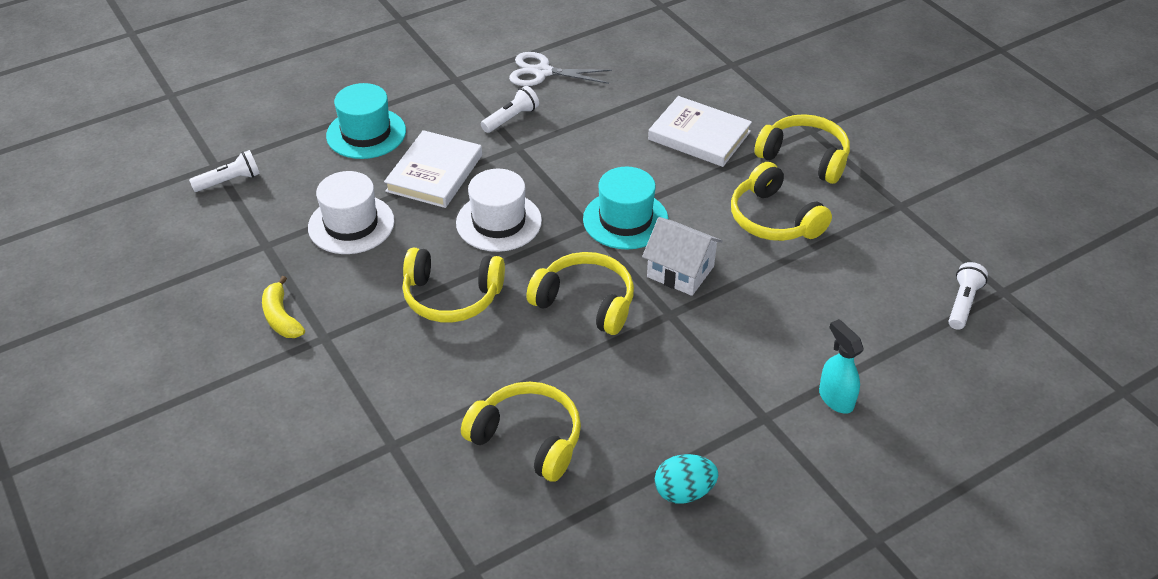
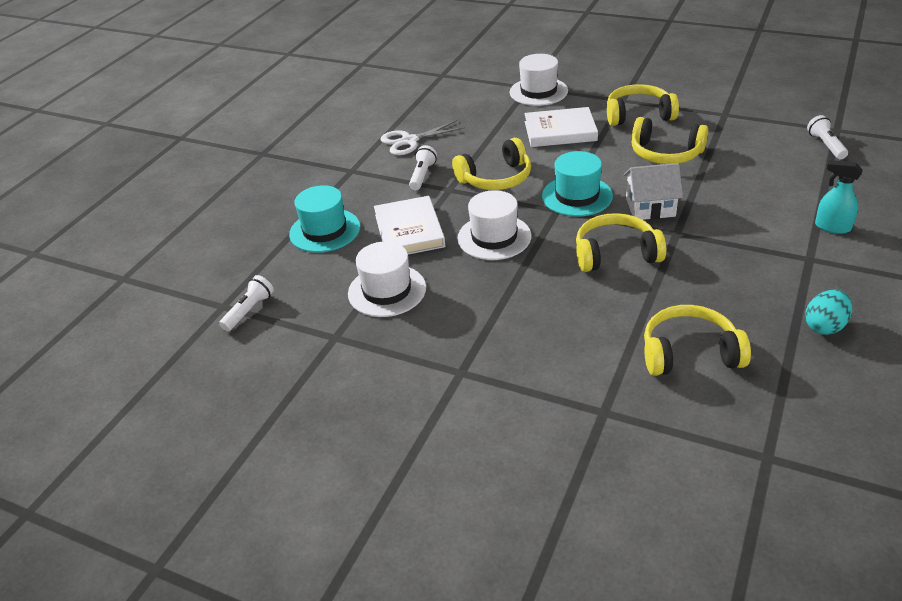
camera: 30 degrees left, 5 degrees down
(281, 317) = (409, 377): yellow banana -> none
(451, 297) = (521, 297): yellow headphones -> yellow headphones (496, 178)
(735, 75) = (538, 91): none -> white hat

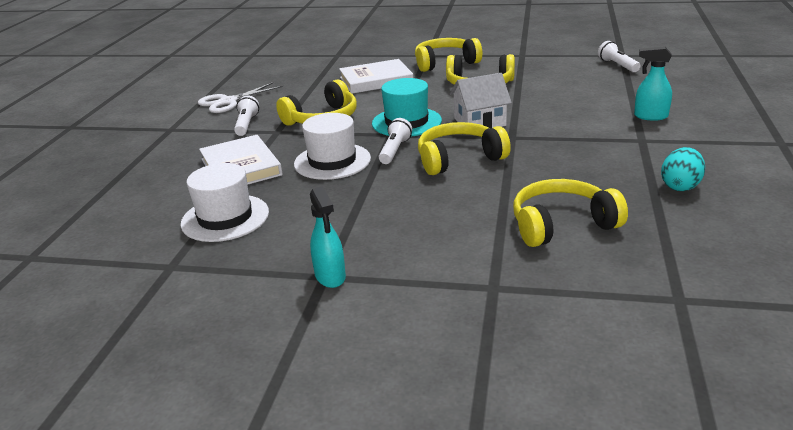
camera: 15 degrees left, 10 degrees down
(249, 310) = (63, 257): white flashlight -> white flashlight (395, 150)
(325, 230) = (147, 178): turquoise hat -> none
(466, 373) = (330, 276): none -> turquoise spray bottle
(538, 91) = (347, 57): white hat -> none

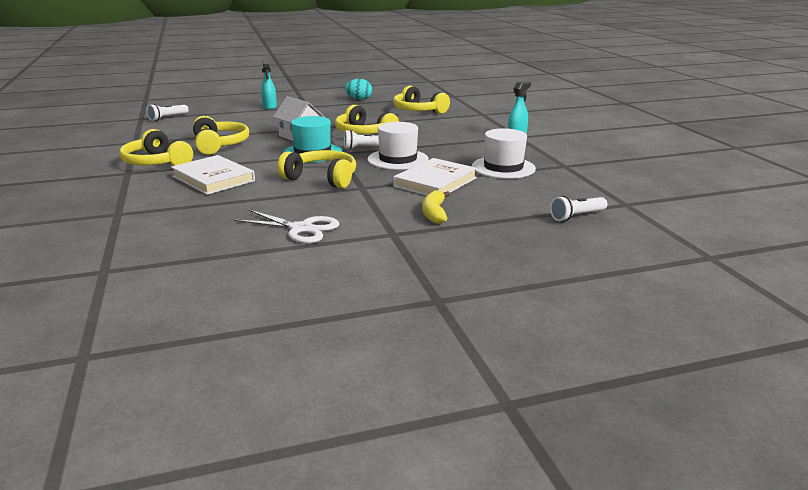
camera: 120 degrees left, 5 degrees down
(177, 151) = (434, 213): none -> yellow banana
(246, 124) = (355, 203): white flashlight -> white flashlight (576, 216)

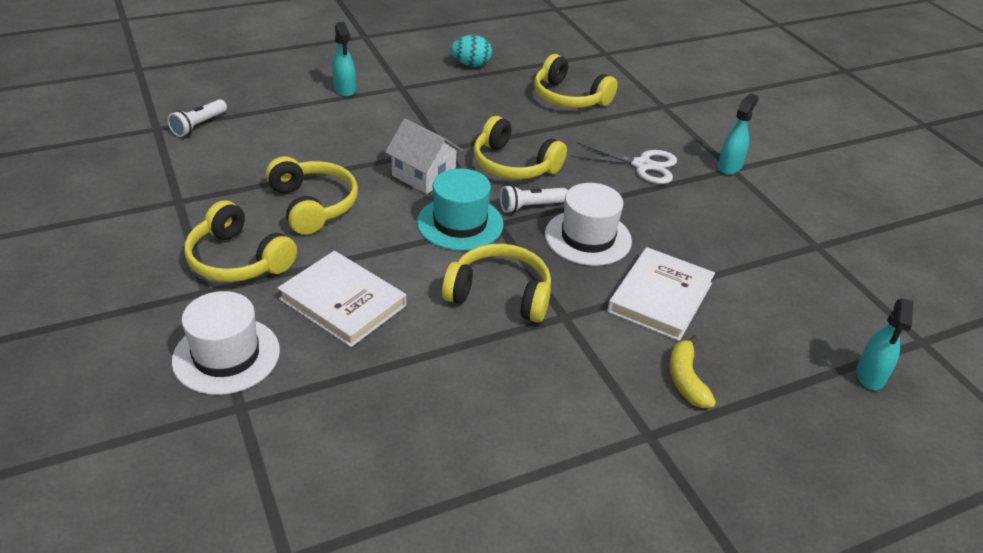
camera: 10 degrees left, 15 degrees up
(301, 229) = (521, 431): white scissors -> white scissors (642, 165)
(503, 168) = (738, 254): white hat -> white hat (226, 355)
(576, 216) = (870, 376): white flashlight -> turquoise spray bottle

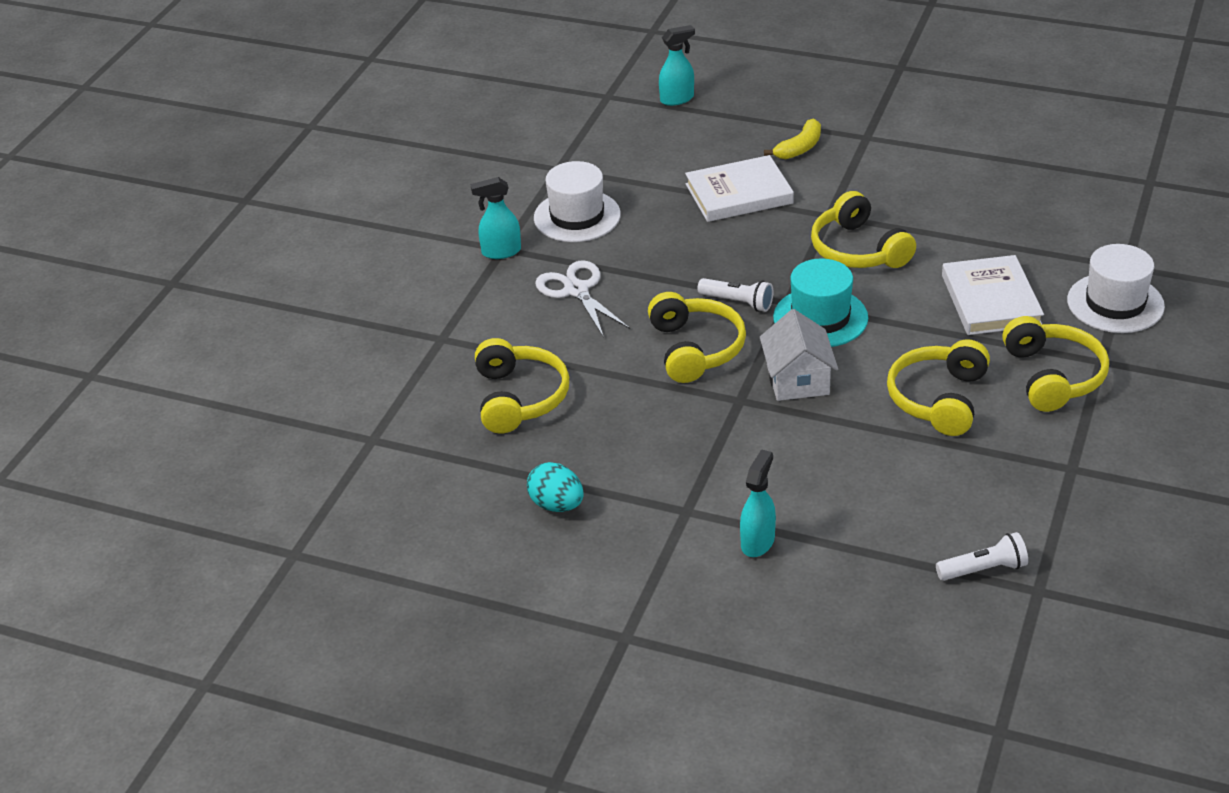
camera: 130 degrees left, 0 degrees up
(588, 237) = (727, 256): white hat -> white hat (577, 216)

